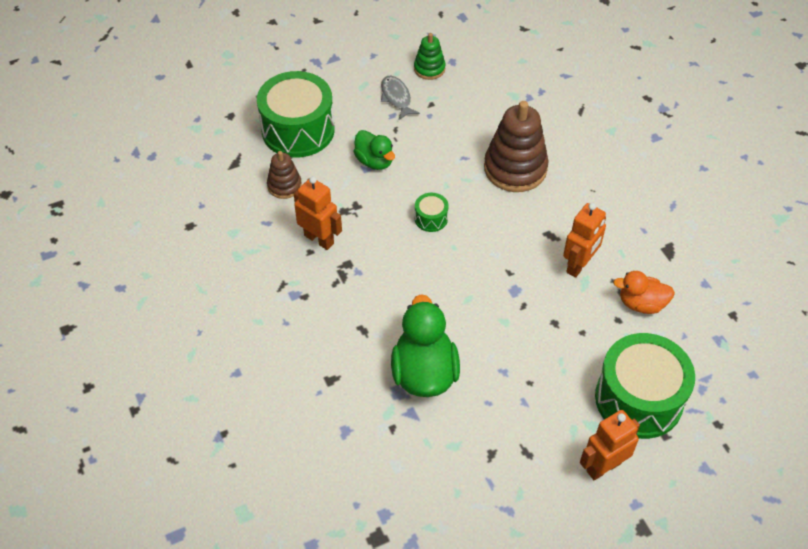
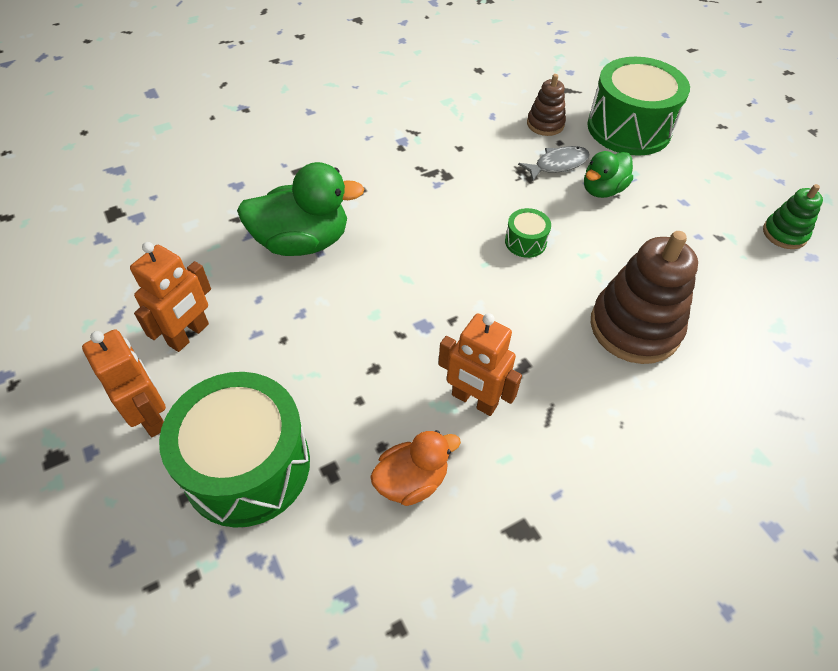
camera: 85 degrees right, 0 degrees up
(319, 239) = (477, 153): orange robot -> orange robot (189, 335)
(396, 97) = (716, 204): grey fish -> grey fish (558, 164)
(641, 304) = (412, 480): orange duck -> orange duck turned 60 degrees clockwise

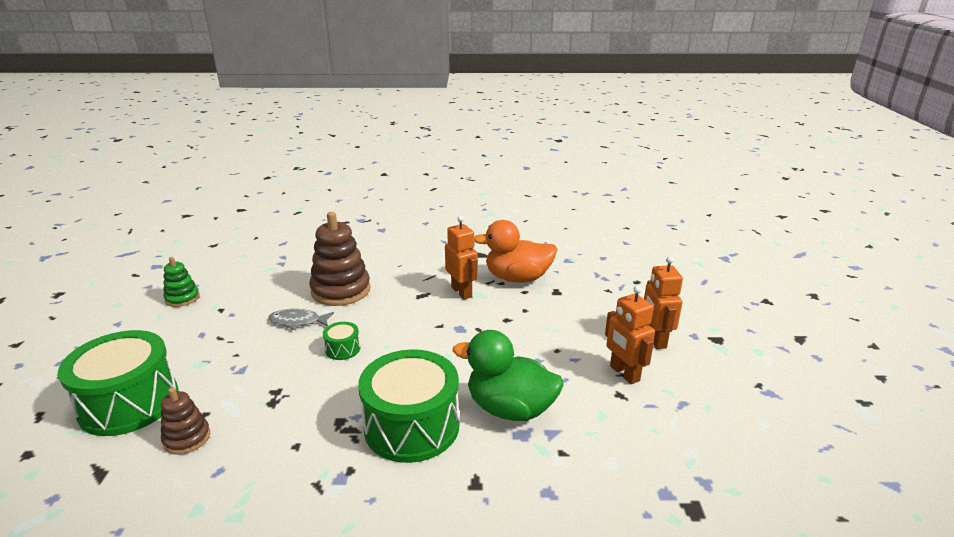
camera: 150 degrees left, 25 degrees down
(189, 335) = (624, 373): orange robot -> orange robot turned 90 degrees counterclockwise
(247, 466) = (600, 305): green drum -> green drum (412, 426)
(412, 480) = (517, 278): orange duck -> orange duck, size x1.65
(558, 164) = (238, 394): grey fish -> grey fish (298, 321)
(602, 190) = (239, 362): green duck -> none

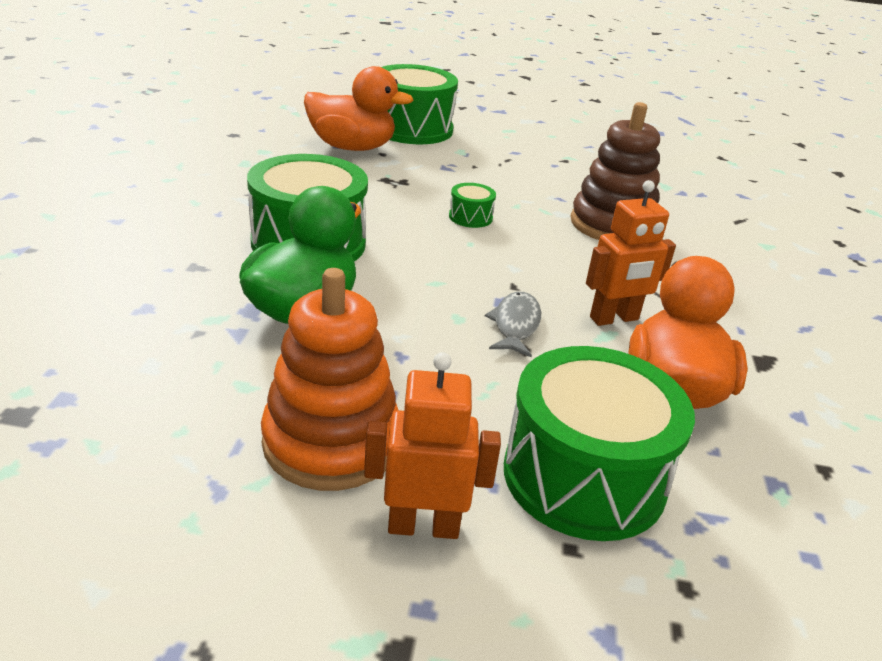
camera: 95 degrees right, 5 degrees up
(182, 298) = (588, 144): green stacking toy -> none
(187, 438) = (352, 147): brown stacking toy -> orange duck
(298, 321) = (535, 196): grey fish -> grey fish (515, 325)
(595, 301) = (584, 476): none -> green drum
(624, 373) = (331, 442): orange robot -> orange stacking toy

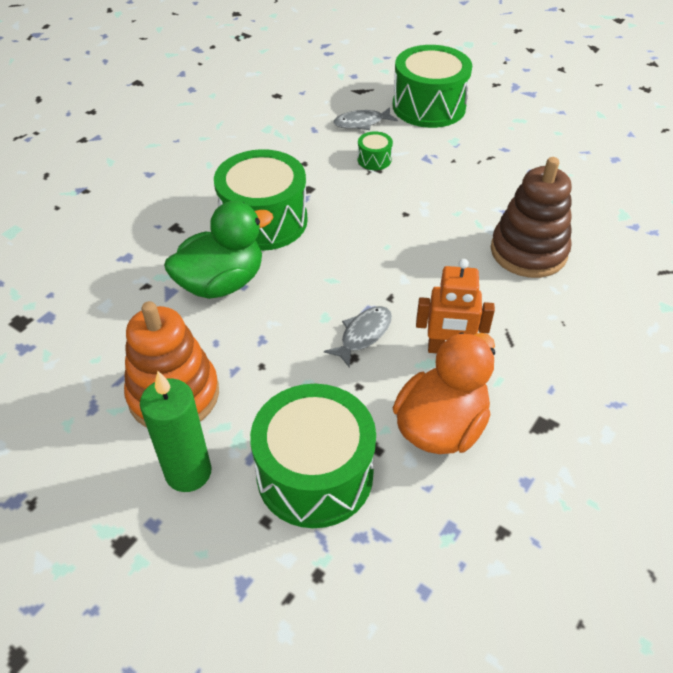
camera: 30 degrees right, 15 degrees up
(352, 147) = (361, 123): orange duck -> grey fish
(423, 526) = (188, 472): orange robot -> green candle
(470, 217) = (407, 218): green drum -> green drum (374, 159)

